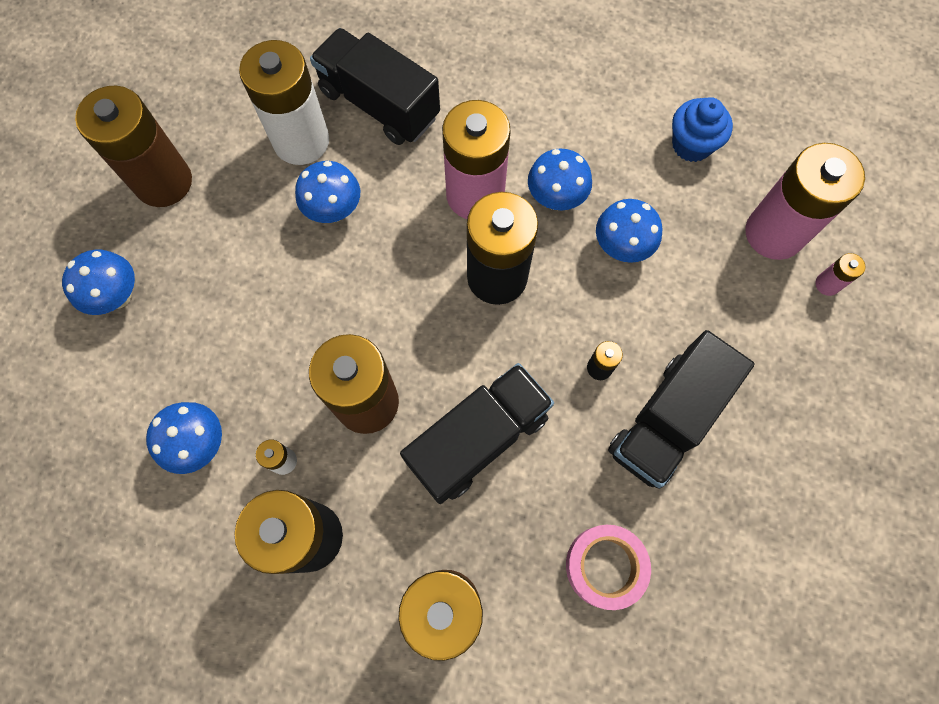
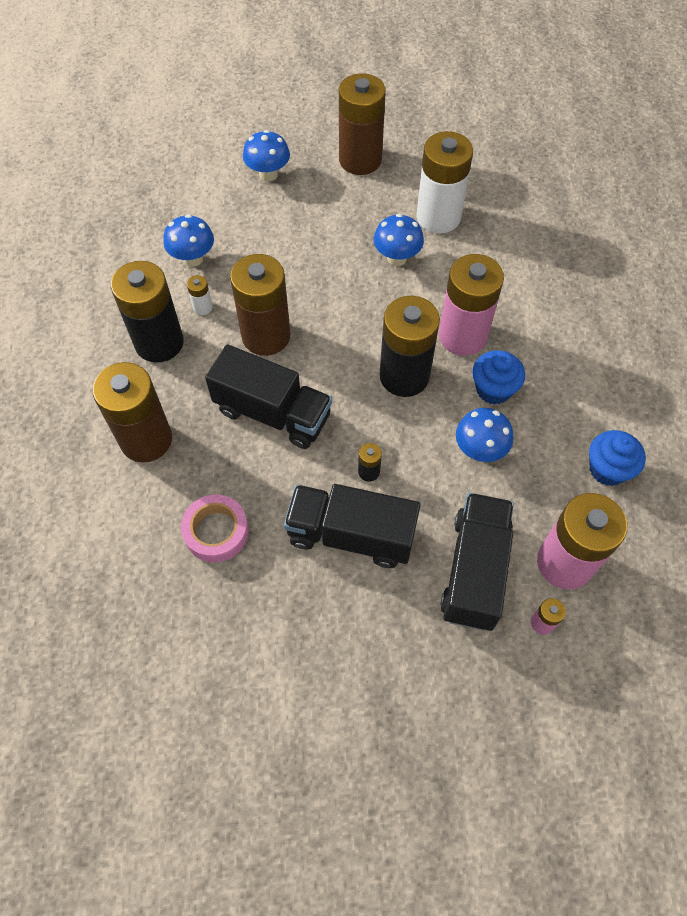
camera: 65 degrees right, 10 degrees down
(379, 104) = (498, 248): black truck -> black truck (474, 571)
(555, 198) = (493, 389): blue mushroom -> blue cupcake

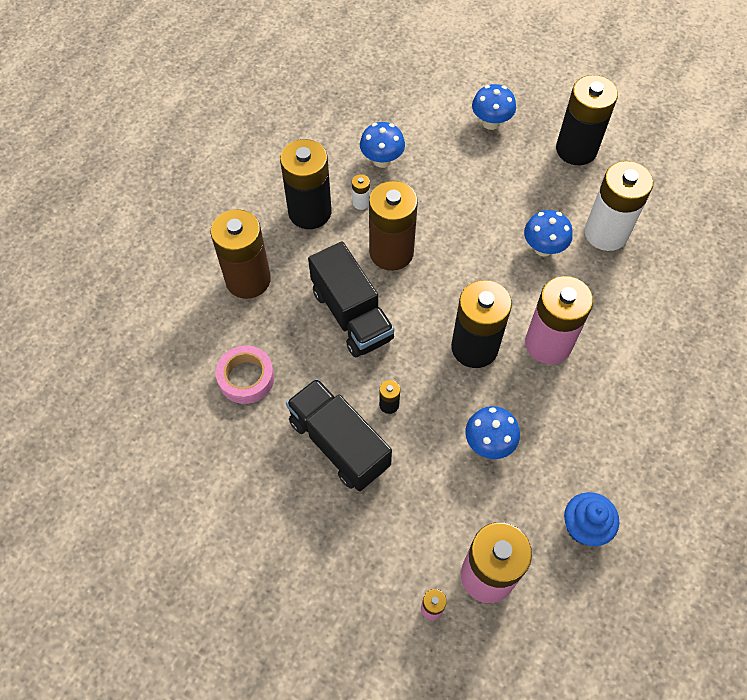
camera: 35 degrees right, 0 degrees up
(360, 160) = (576, 149): brown battery -> black battery
(474, 571) = (411, 533): black truck -> none
(493, 389) = (539, 402): blue cupcake -> none

